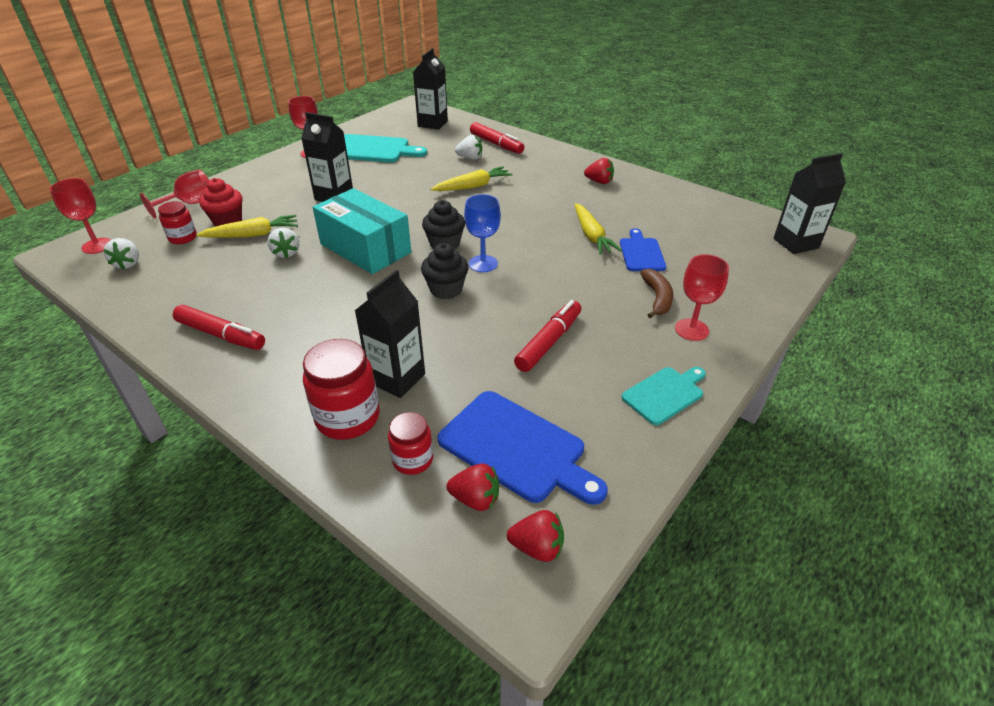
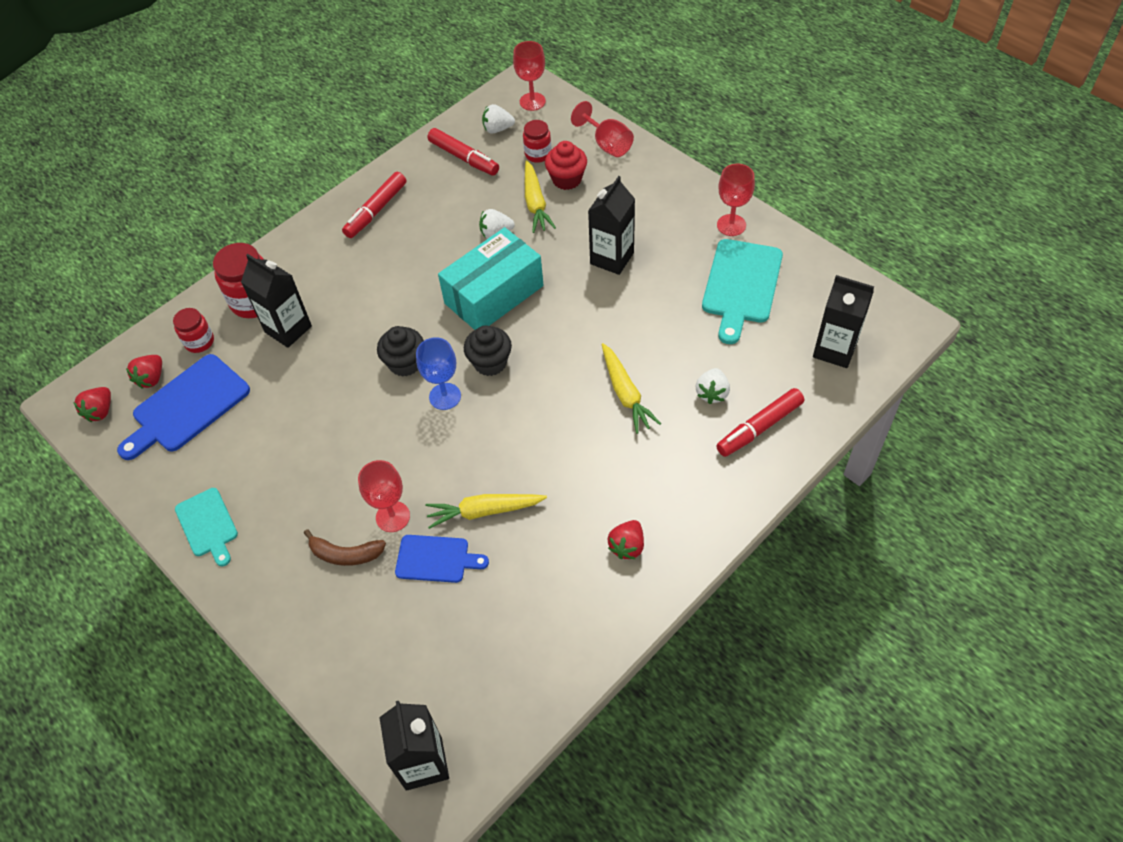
camera: 100 degrees right, 15 degrees up
(549, 342) = (303, 442): red marker -> red marker (464, 158)
(691, 330) = (286, 574): red goblet -> red goblet (393, 516)

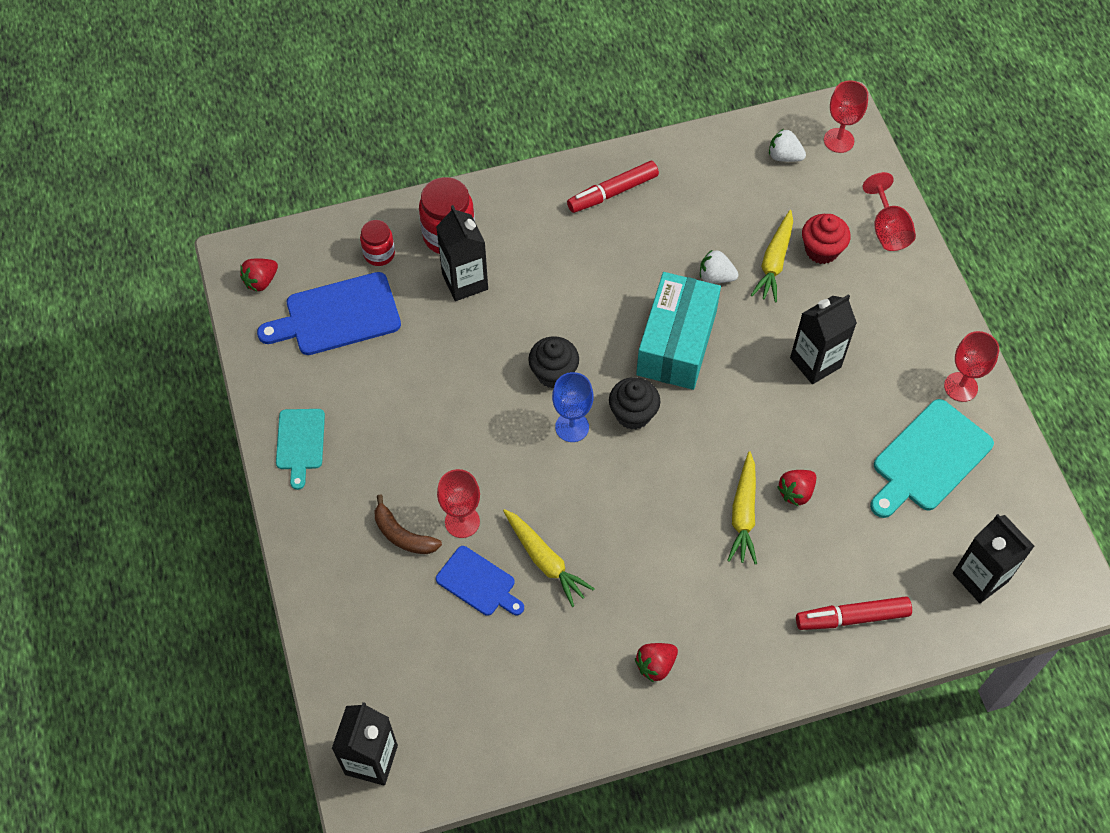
camera: 25 degrees right, 5 degrees up
(151, 378) = (319, 270): red strawberry -> red strawberry (796, 492)
(464, 158) = (731, 174): red marker -> none
(484, 511) = (545, 561): yellow carrot -> yellow carrot turned 150 degrees counterclockwise
(494, 294) = (676, 343): turquoise box -> turquoise box turned 60 degrees counterclockwise
(538, 154) = (809, 206): red jar -> none
(712, 393) = (827, 558): white strawberry -> none

